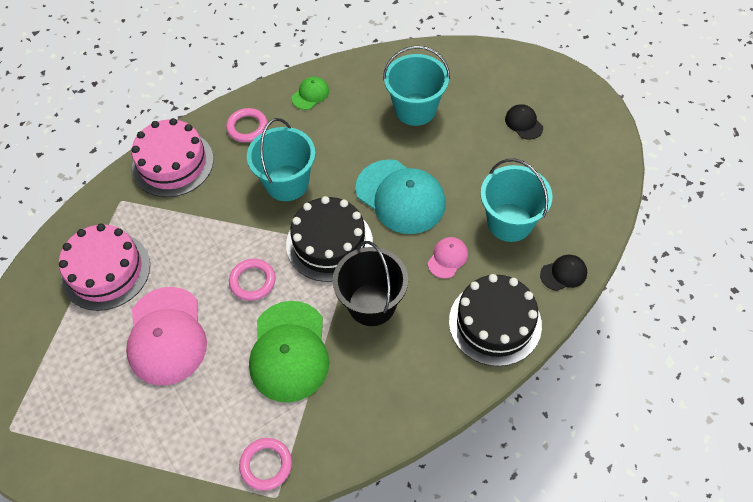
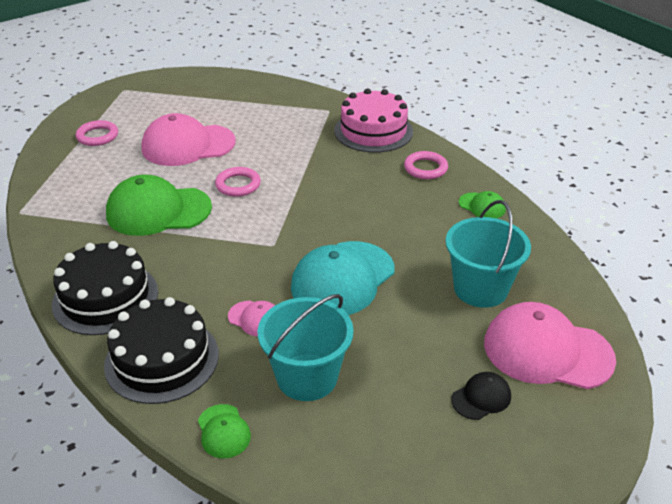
camera: 85 degrees right, 20 degrees down
(106, 271) = (256, 111): pink cake -> none
(266, 465) = (50, 205): pink ring -> pink ring (97, 136)
(287, 183) = (356, 197): turquoise bucket -> none
(329, 243) = (279, 229): black cake -> black cake (105, 298)
(372, 304) = (201, 261): black bucket -> none
(480, 82) = (547, 351): none -> pink cap
(563, 273) = (223, 431): black cap -> green cap

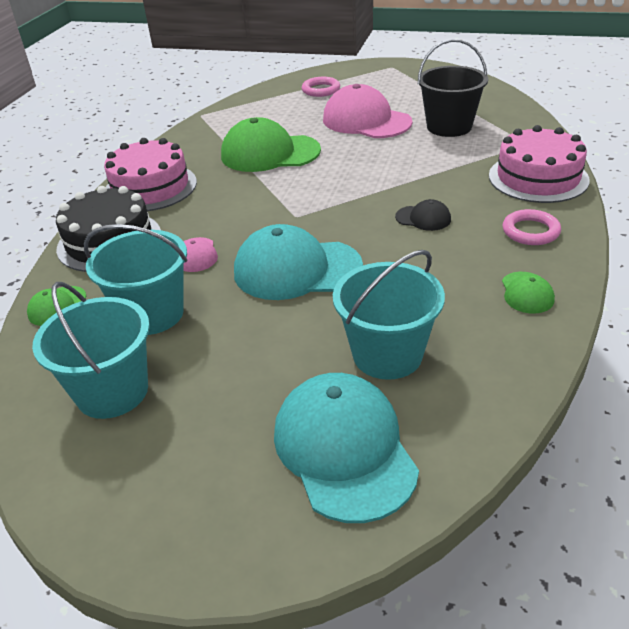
camera: 55 degrees right, 0 degrees up
(105, 298) = (150, 187): black cake -> pink cake
(158, 211) = (270, 153): green cap -> green cap turned 45 degrees counterclockwise
(238, 185) = (350, 163): pink ring -> none
(258, 121) = (449, 127): none -> black bucket
(381, 439) = (112, 391): none -> turquoise bucket
(481, 398) = (222, 431): black cap -> black cap (423, 218)
(547, 351) = (344, 449): pink cap -> turquoise cap

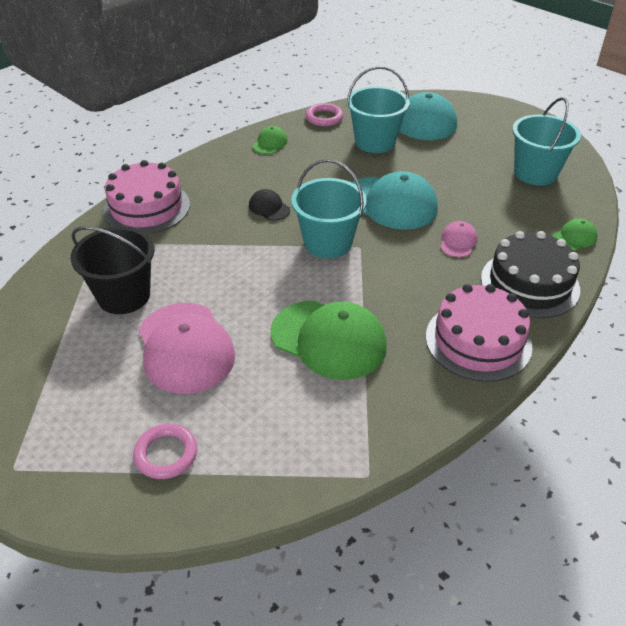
camera: 155 degrees left, 5 degrees up
(152, 314) = (503, 208): turquoise bucket -> turquoise bucket (328, 243)
(530, 231) = (216, 172): pink ring -> pink ring (324, 118)

